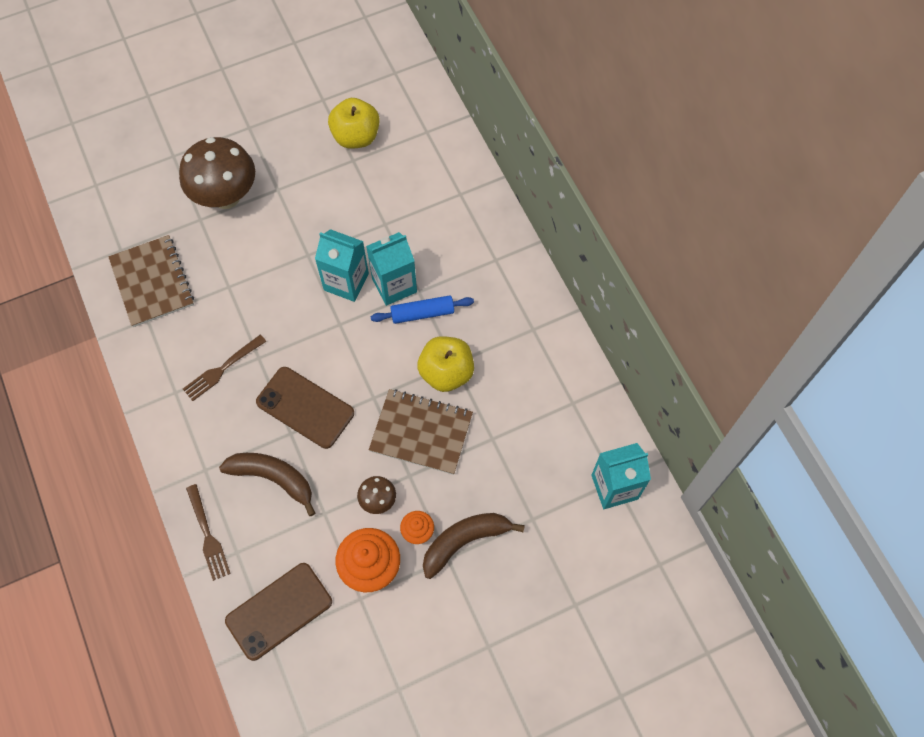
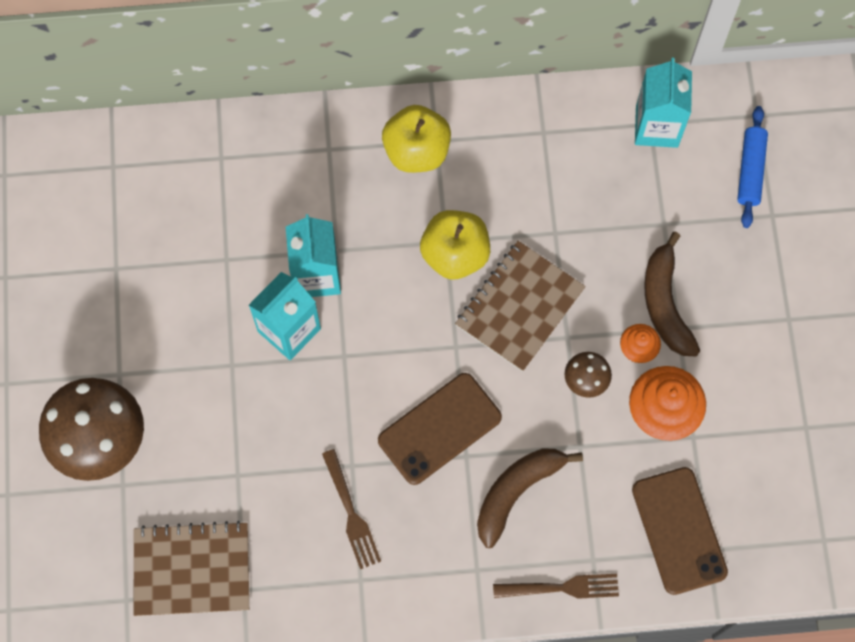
camera: 70 degrees left, 5 degrees up
(356, 136) = (82, 253): yellow apple -> yellow apple (416, 151)
(422, 313) = (367, 255): blue rolling pin -> blue rolling pin (750, 170)

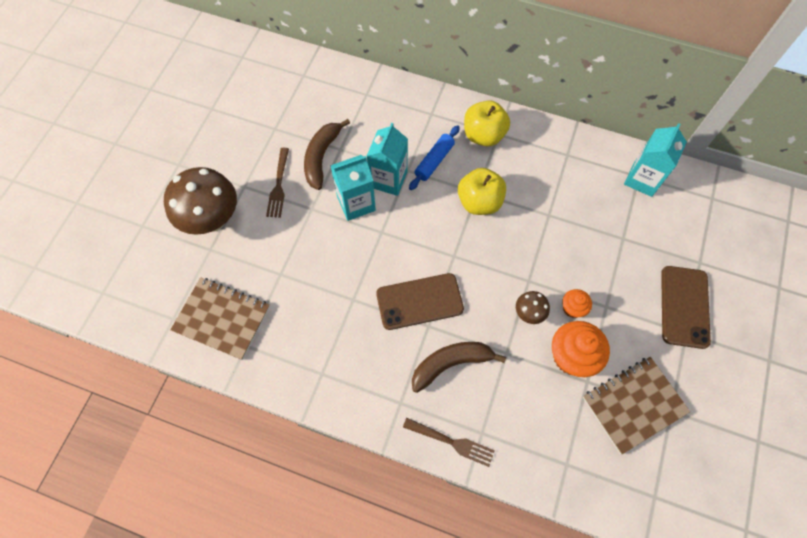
camera: 25 degrees right, 5 degrees down
(350, 512) = (337, 328): brown fork -> brown fork (278, 185)
(519, 307) = (506, 249): brown notebook -> brown notebook (634, 404)
(665, 303) = (604, 287): brown banana -> brown banana (321, 157)
(679, 530) = (551, 441): brown phone -> brown phone (684, 306)
(750, 170) = (695, 229): blue rolling pin -> blue rolling pin (434, 161)

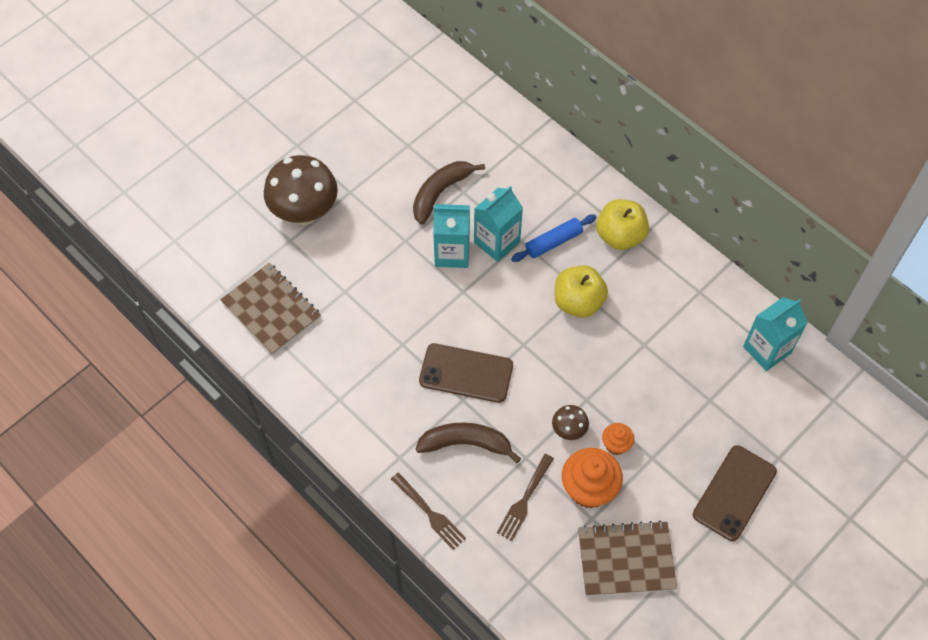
camera: 25 degrees right, 5 degrees down
(278, 185) = (384, 204): brown fork -> brown fork (525, 499)

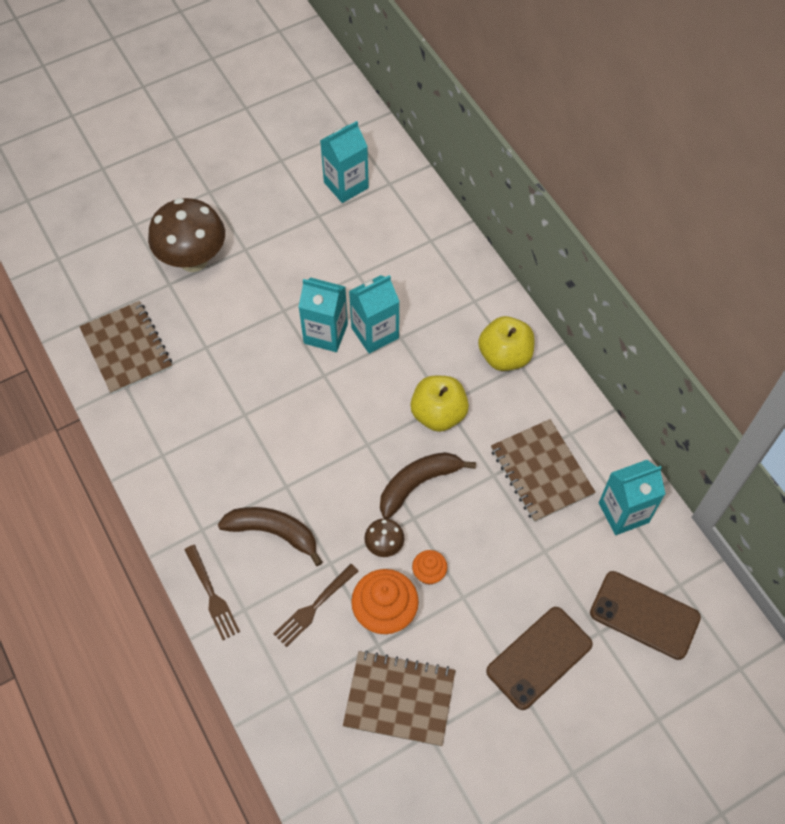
camera: 15 degrees right, 0 degrees up
(424, 110) = (346, 185): none -> turquoise carton
(440, 193) = (334, 270): brown banana -> brown banana (418, 483)
(466, 373) = (298, 459): brown phone -> brown phone (644, 615)
(553, 242) = (433, 346): blue rolling pin -> none
(685, 331) = (541, 471): none -> brown notebook

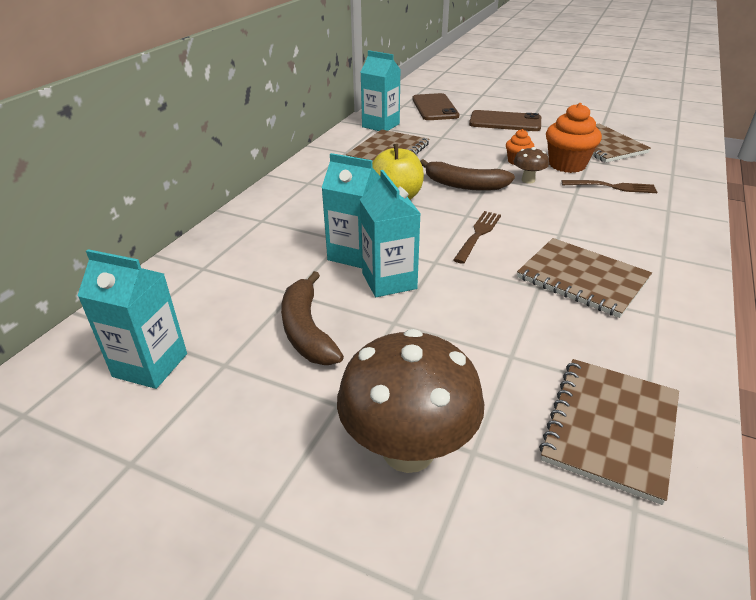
camera: 125 degrees left, 25 degrees down
(211, 594) = (689, 227): brown fork -> brown fork (478, 235)
(228, 448) = (582, 279): none -> brown notebook
(273, 532) = (600, 223): brown banana -> brown banana (307, 330)
(504, 356) = (307, 190): yellow apple -> none

